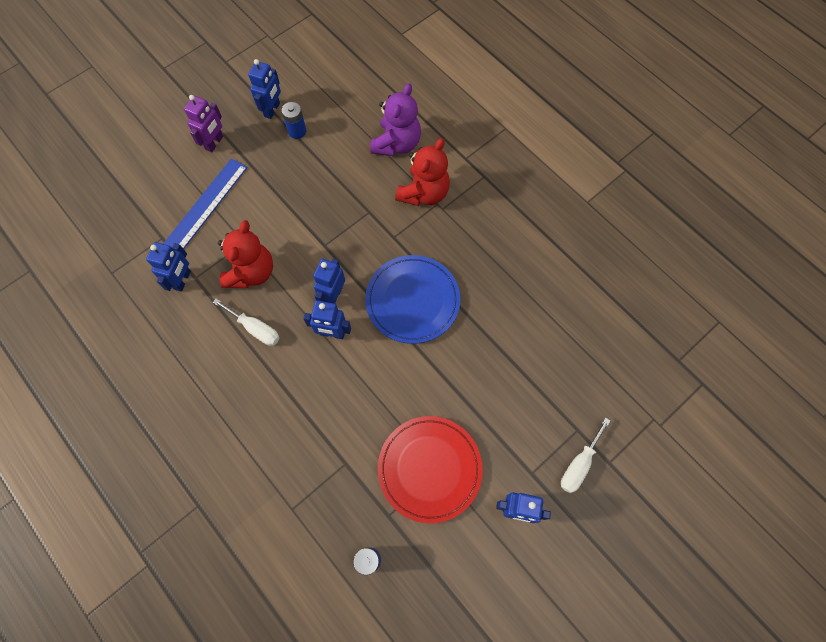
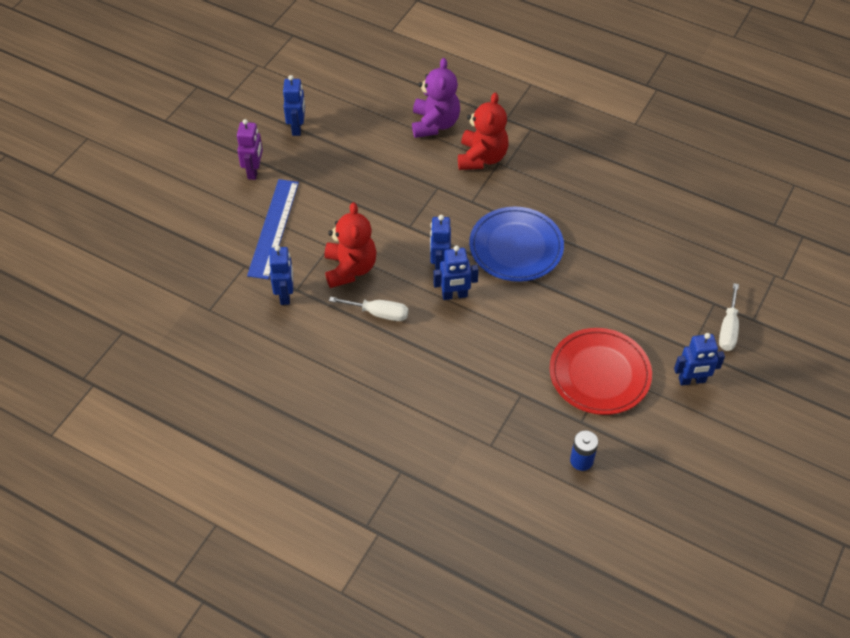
camera: 20 degrees left, 15 degrees down
(297, 131) = (332, 139): blue battery -> none

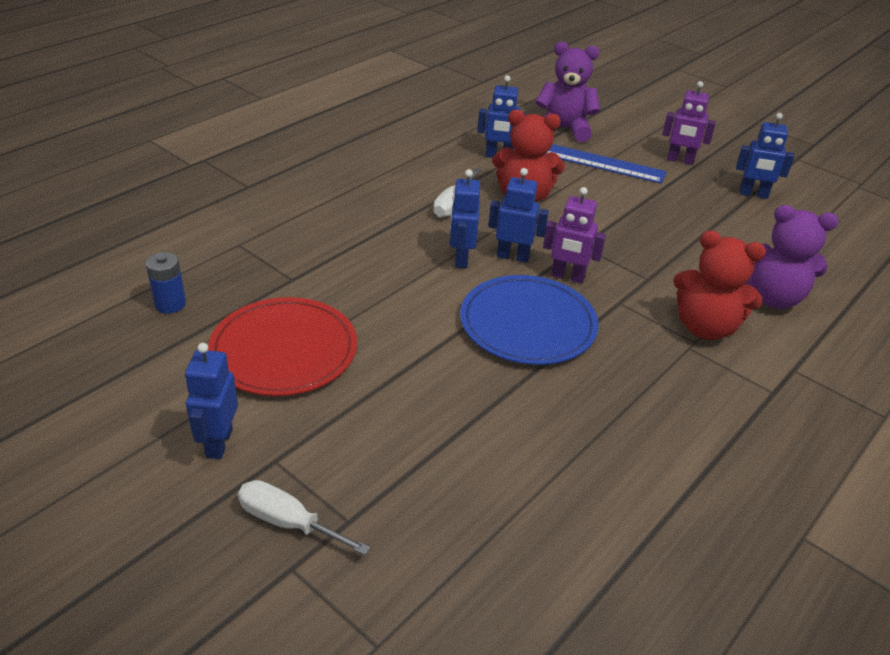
camera: 100 degrees right, 15 degrees down
(217, 253) = (564, 129): none -> purple teddy bear
(453, 231) = (567, 277): none -> purple robot

